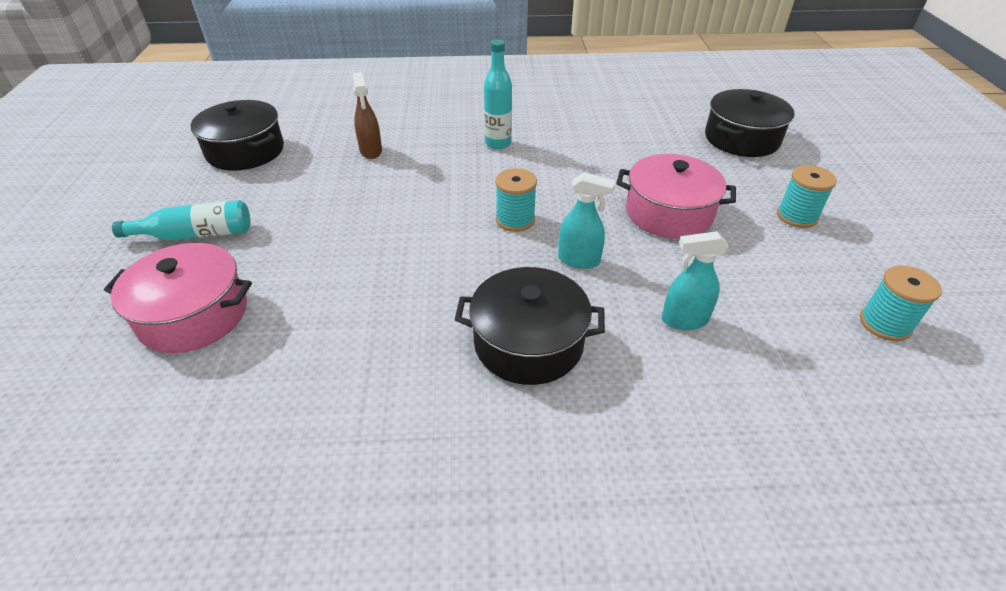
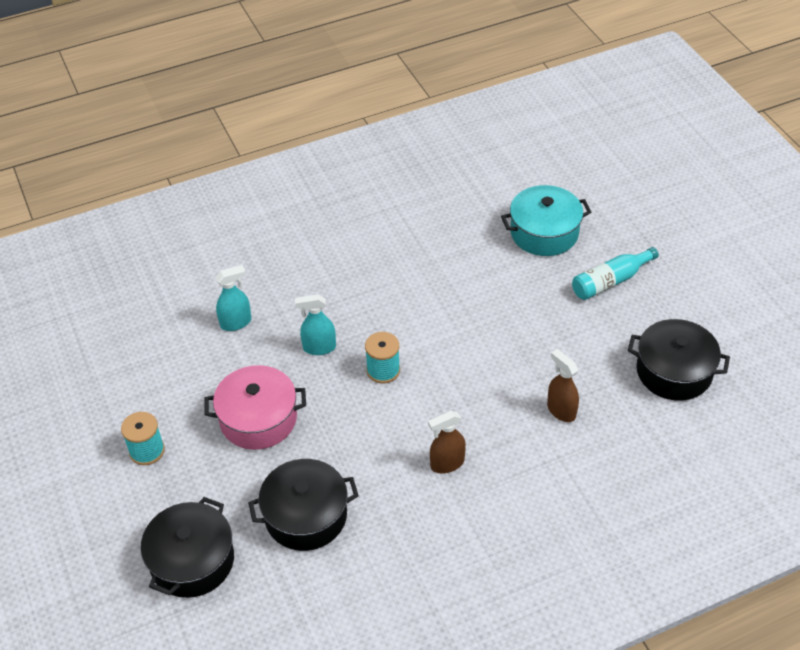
camera: 160 degrees right, 5 degrees up
(193, 315) = (544, 233): pink pot -> turquoise pot
(498, 143) = (447, 463): turquoise bottle -> brown spray bottle
(528, 343) = (330, 278): black pot -> black pot (306, 516)
(885, 324) = (101, 361): turquoise spool -> none

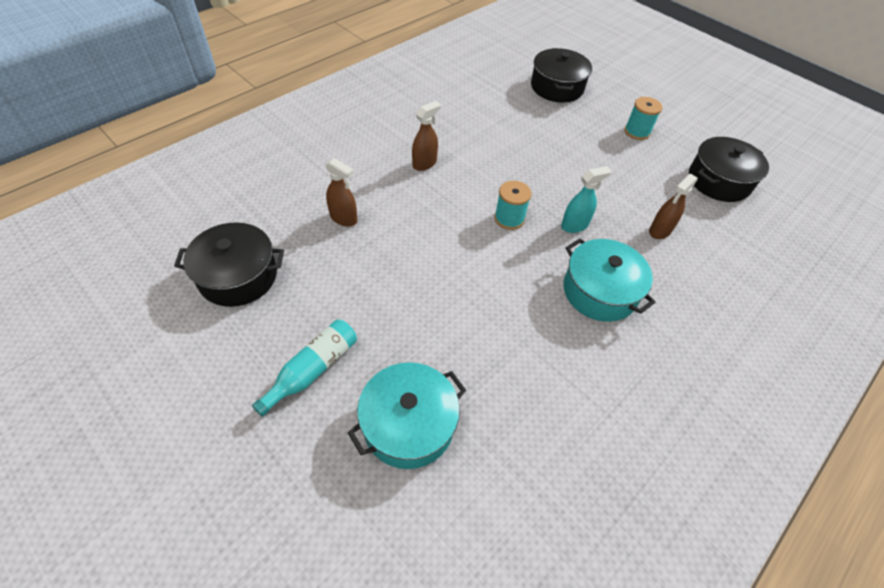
camera: 155 degrees right, 5 degrees up
(236, 323) = (659, 231): turquoise spray bottle -> brown spray bottle
(258, 419) = (580, 164): pink pot -> none
(306, 516) = (505, 118): black pot -> black pot (719, 181)
(340, 284) = (599, 291): none -> turquoise pot

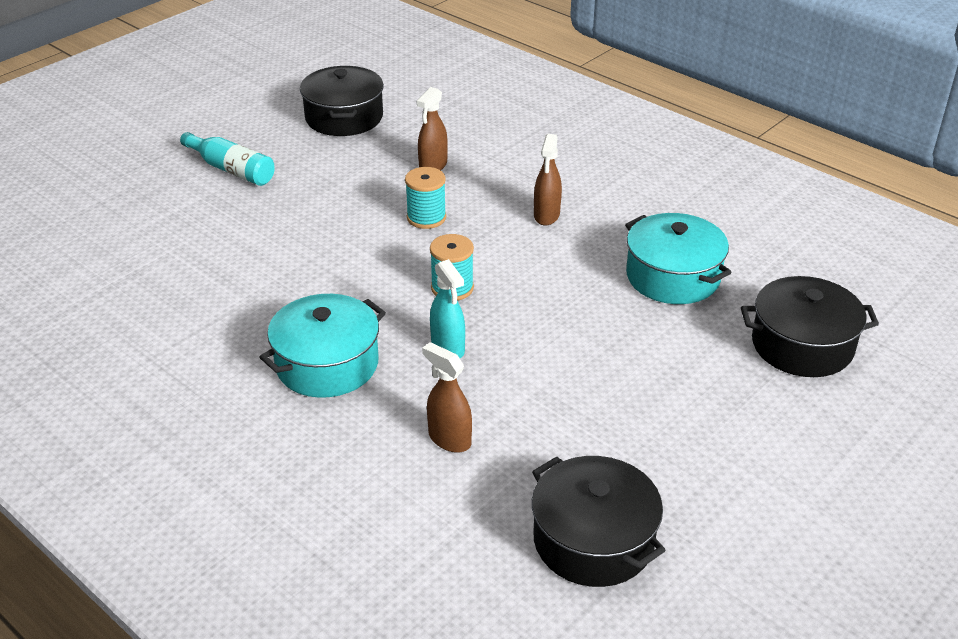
camera: 90 degrees right, 15 degrees down
(408, 424) = (165, 226): turquoise pot -> turquoise pot (673, 277)
(424, 163) = (546, 215): brown spray bottle -> brown spray bottle turned 60 degrees clockwise
(637, 132) = (706, 441): turquoise spool -> turquoise spool (426, 218)

